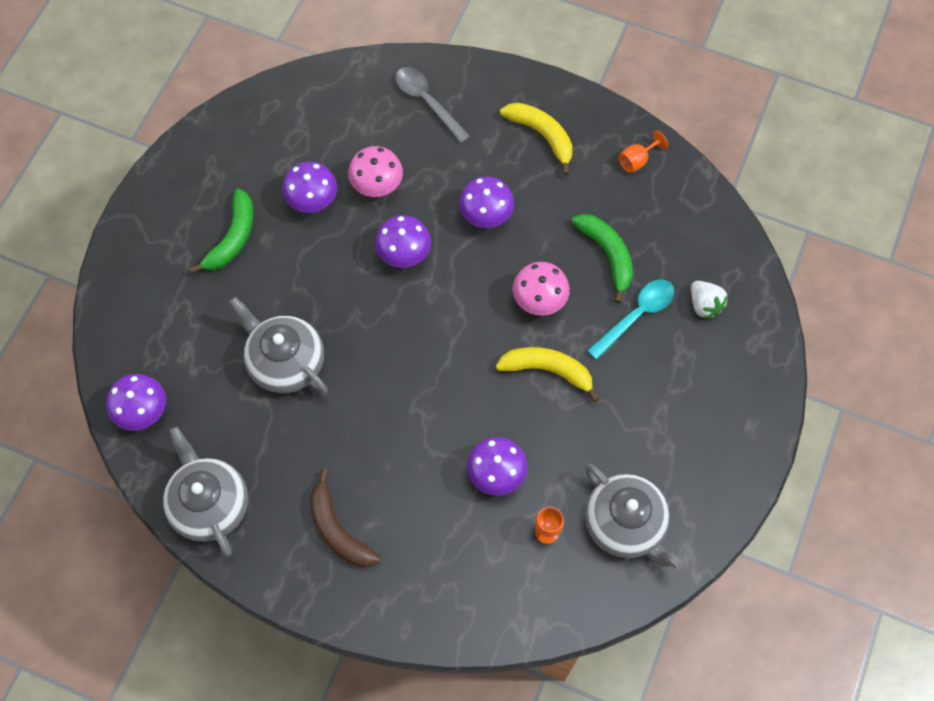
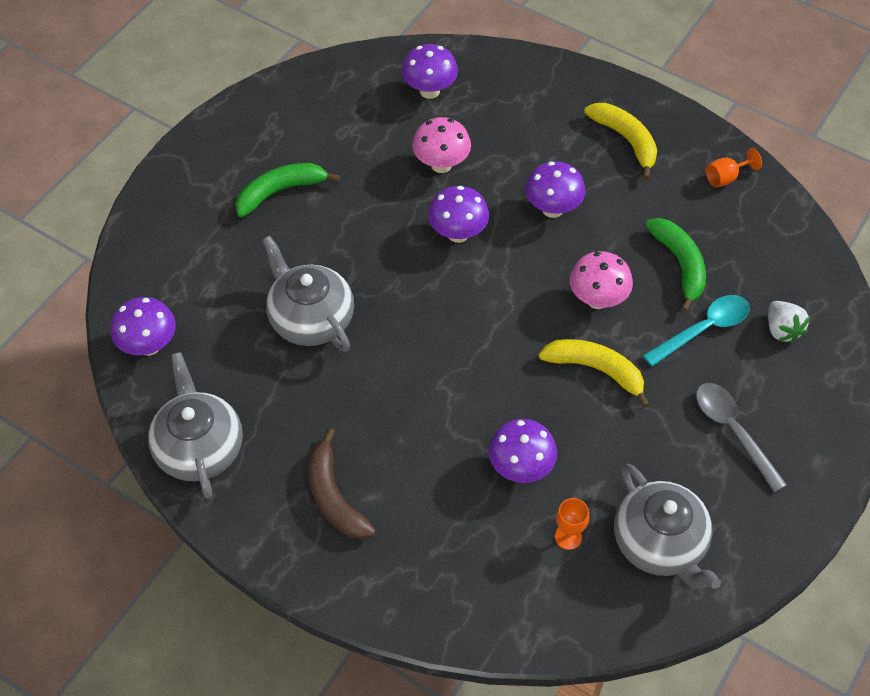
camera: 10 degrees right, 10 degrees down
(233, 238) = (280, 191): green banana -> green banana turned 150 degrees counterclockwise
(313, 202) = (370, 169): purple mushroom -> purple mushroom (429, 91)
(427, 102) = (508, 93): grey spoon -> grey spoon (733, 431)

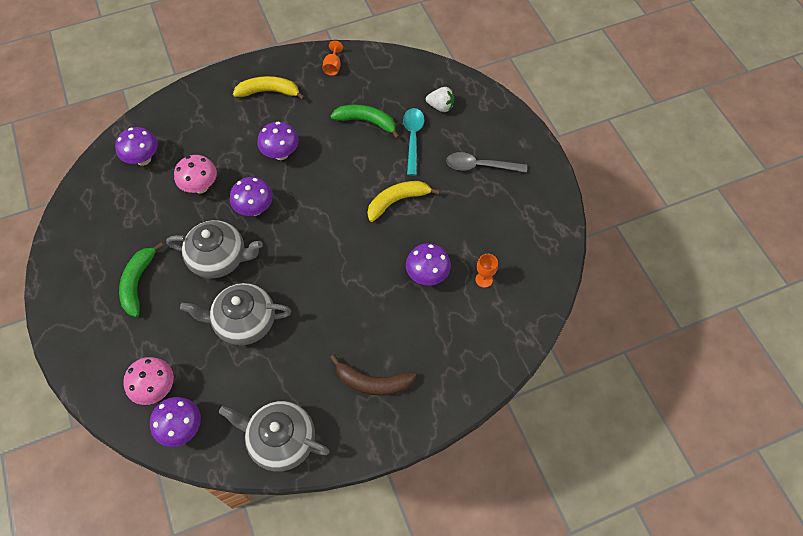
camera: 55 degrees left, 5 degrees up
(597, 299) = (355, 172): pink mushroom -> pink mushroom (156, 388)
(659, 543) = (517, 240): grey teapot -> grey teapot (219, 258)

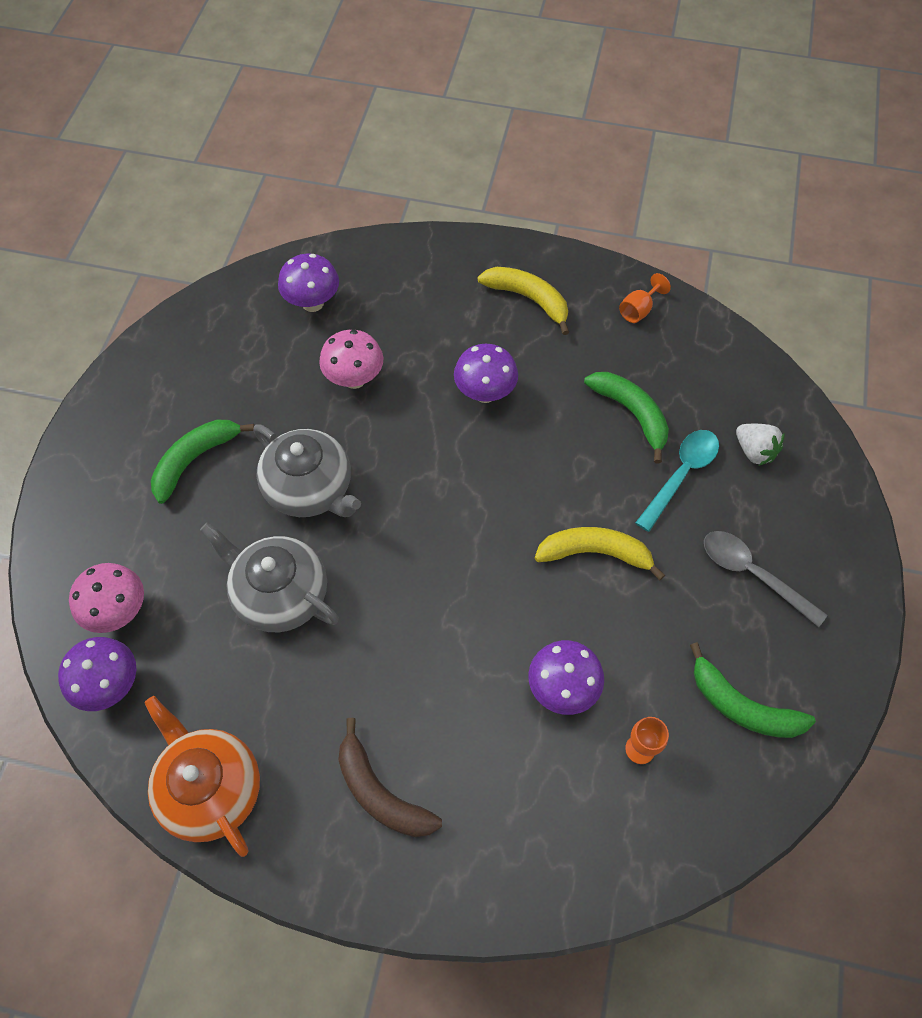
camera: 35 degrees right, 0 degrees up
(255, 209) = (400, 449): purple mushroom -> none
(281, 440) = (211, 788): grey teapot -> orange teapot
(517, 230) = (742, 706): none -> green banana

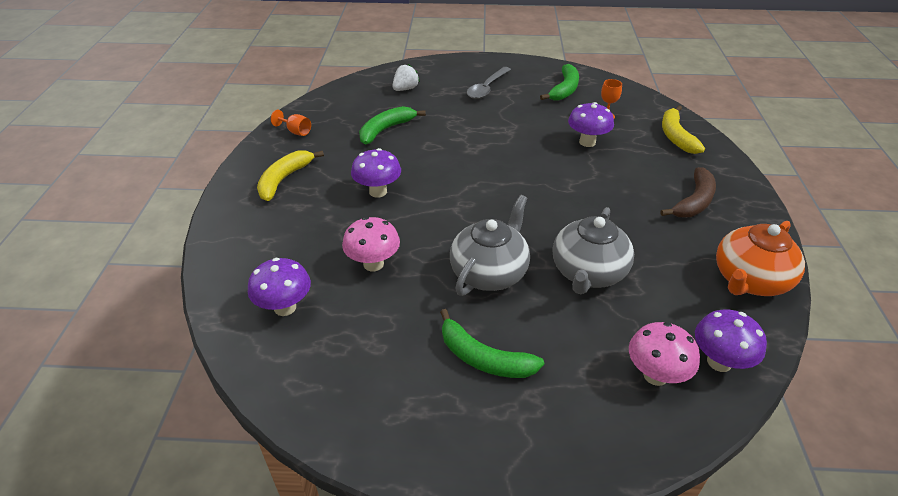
camera: 100 degrees left, 20 degrees down
(595, 553) = (494, 137): yellow banana -> yellow banana (676, 136)
(681, 475) = (428, 111): turquoise spoon -> none

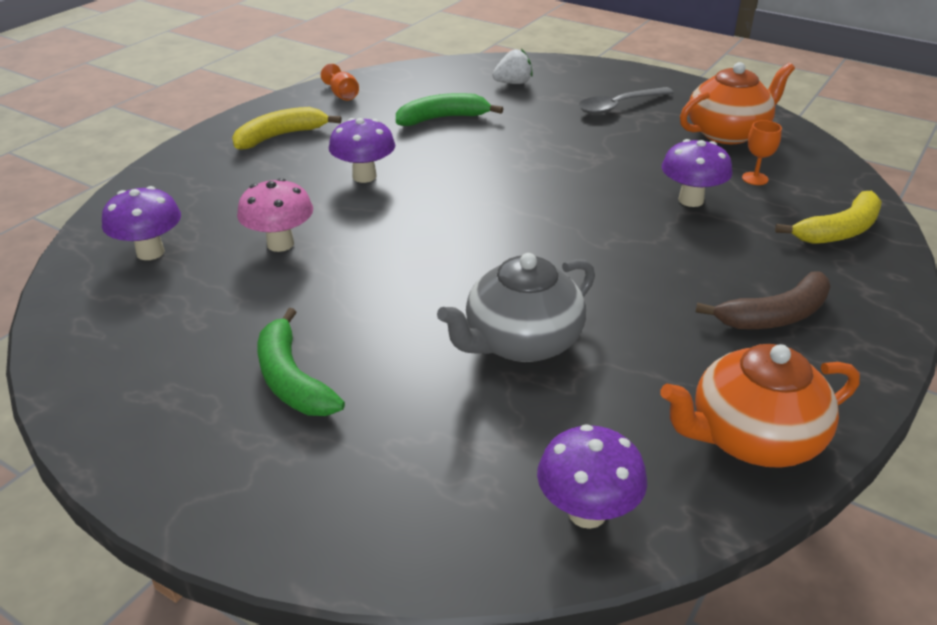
camera: 30 degrees right, 5 degrees down
(489, 272) = (398, 297): grey teapot -> none
(564, 89) = (728, 133): green banana -> orange teapot
(655, 375) = (478, 487): pink mushroom -> none
(676, 136) = (839, 231): yellow banana -> yellow banana turned 150 degrees counterclockwise

